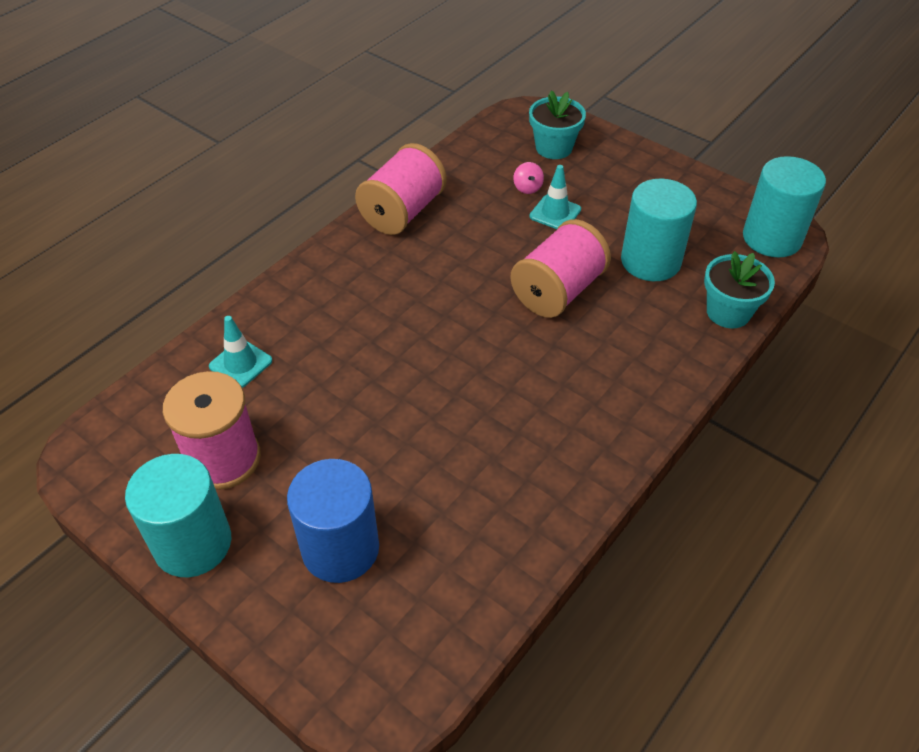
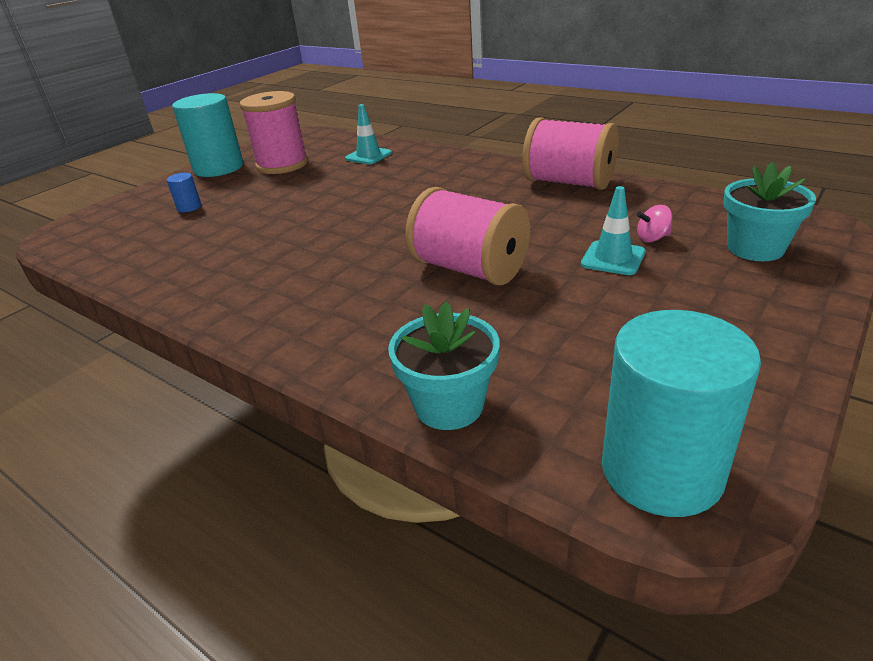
camera: 90 degrees right, 15 degrees down
(340, 548) = (189, 207): blue cylinder -> blue cylinder, size x0.42
(650, 261) = (545, 332): turquoise cylinder -> none

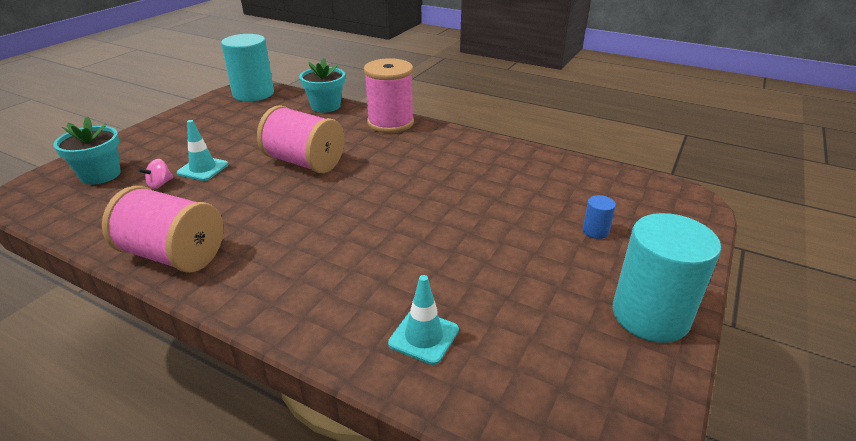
camera: 170 degrees right, 0 degrees up
(282, 165) = (551, 318): pink spool -> pink spool (390, 123)
(652, 238) = (160, 184): pink spinning top -> pink spinning top turned 150 degrees clockwise

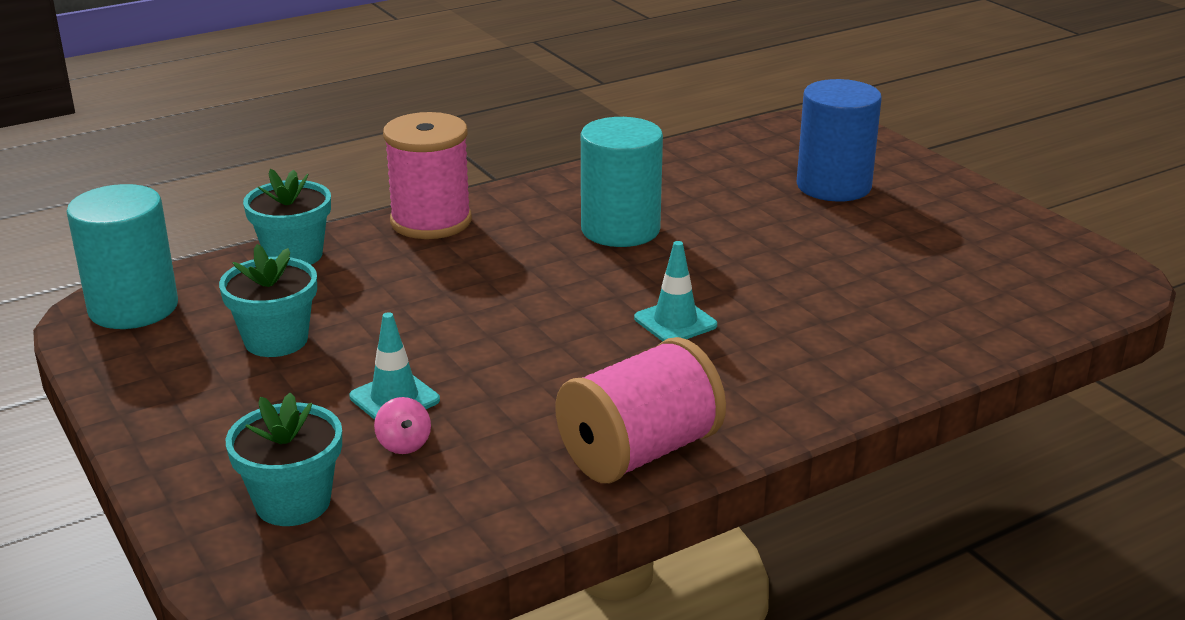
camera: 60 degrees left, 5 degrees down
(243, 127) = (276, 340): none -> turquoise flower pot
(304, 162) = (478, 311): pink spool -> none
(423, 336) = (932, 321): turquoise traffic cone -> turquoise traffic cone (675, 322)
(595, 231) = (833, 186): blue cylinder -> blue cylinder, size x2.36
(650, 315) = (979, 210): turquoise cylinder -> turquoise cylinder (620, 229)

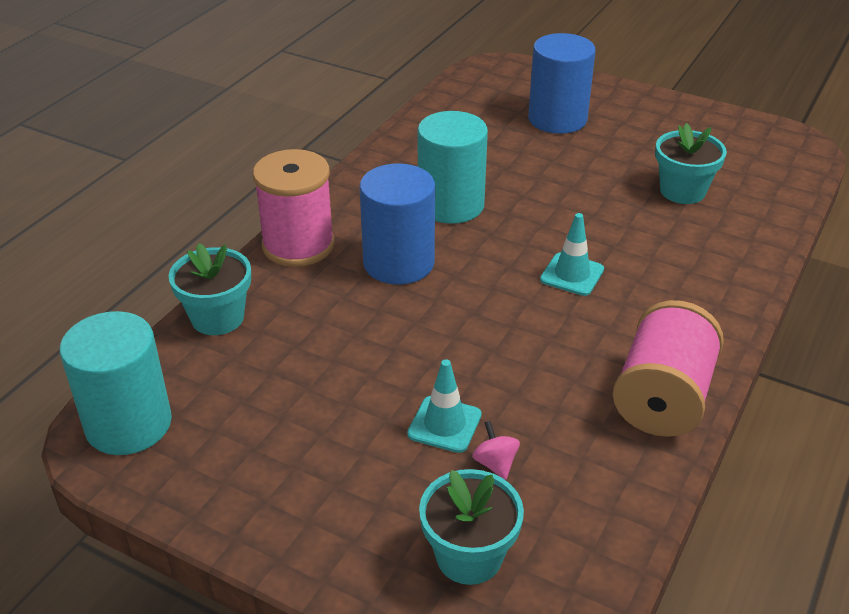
camera: 30 degrees left, 10 degrees up
(276, 340) = (291, 407): turquoise flower pot -> turquoise flower pot (682, 191)
(404, 444) = (495, 463): pink spinning top -> pink spinning top turned 150 degrees counterclockwise
(508, 261) = (398, 263): none -> blue cylinder

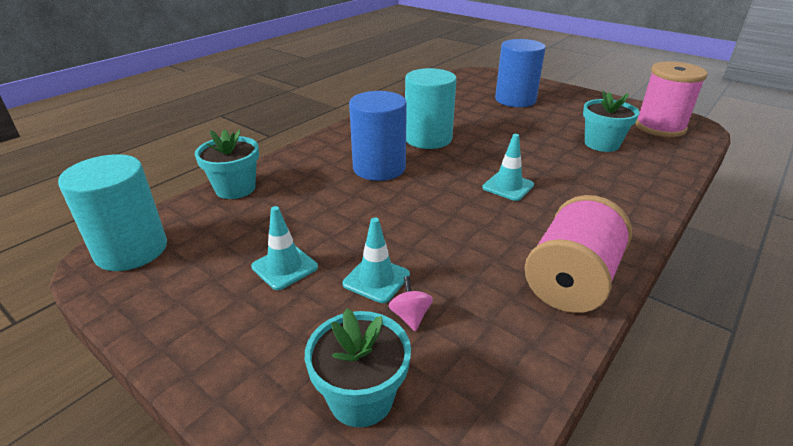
camera: 10 degrees right, 5 degrees down
(298, 245) = (312, 152): pink spool -> pink spool (660, 127)
(331, 423) = (284, 267): none -> turquoise traffic cone

